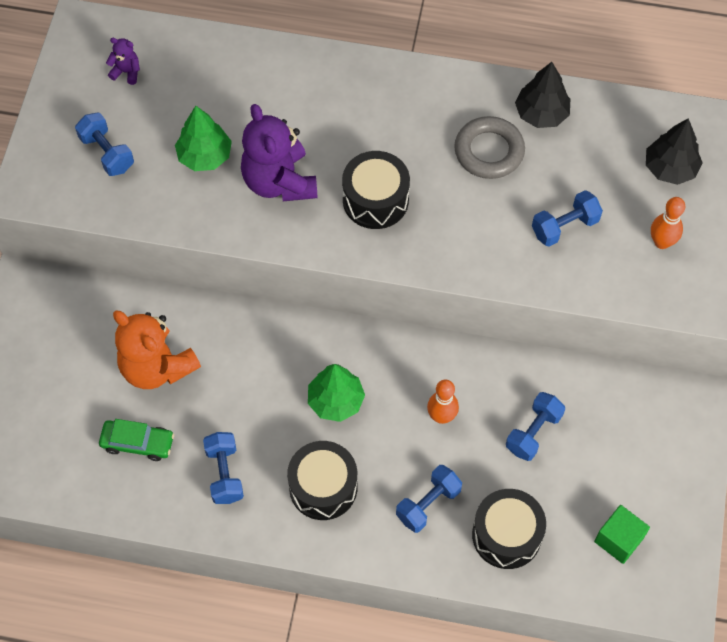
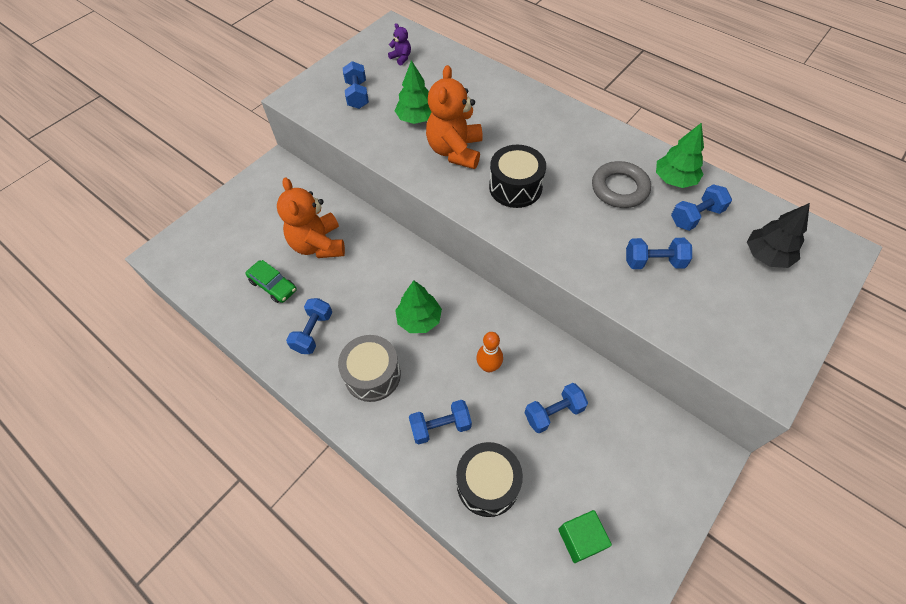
camera: 30 degrees right, 5 degrees down
(279, 182) = (455, 151): purple teddy bear -> orange teddy bear
(323, 487) = (372, 375): black drum -> grey drum
(541, 114) = (674, 179): black tree -> green tree
(583, 152) = (696, 216): none -> blue dumbbell
(661, 242) = (734, 307): orange bowling pin -> none

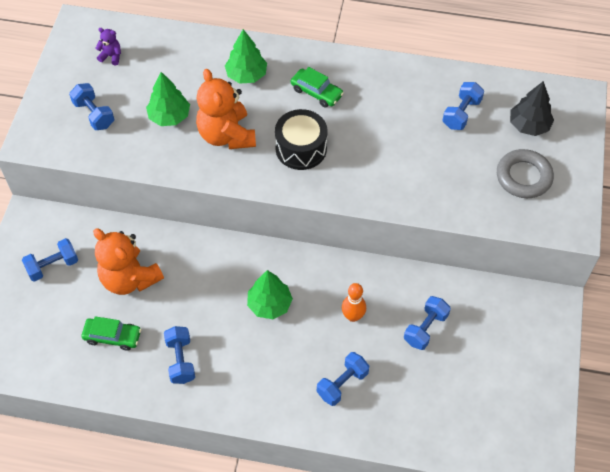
camera: 30 degrees left, 0 degrees up
(372, 375) = (259, 371): grey drum -> none
(488, 484) = (405, 408): black drum -> none
(559, 145) = (316, 92): none -> green car
(580, 539) = (495, 412): green cube -> none
(619, 188) = (389, 113): grey ring -> grey ring (523, 177)
(654, 262) = (448, 168): blue dumbbell -> blue dumbbell (53, 266)
(674, 179) = (429, 86): green tree -> green tree (246, 75)

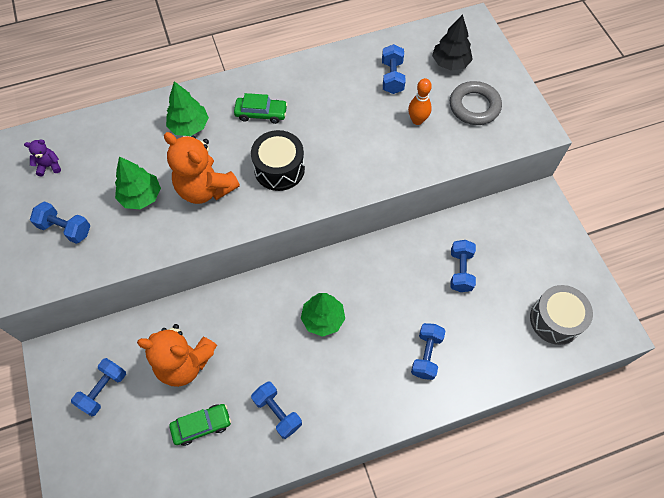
camera: 30 degrees left, 5 degrees up
(353, 316) = (397, 292): orange bowling pin -> orange bowling pin (417, 120)
(488, 419) = (555, 320): none -> grey drum

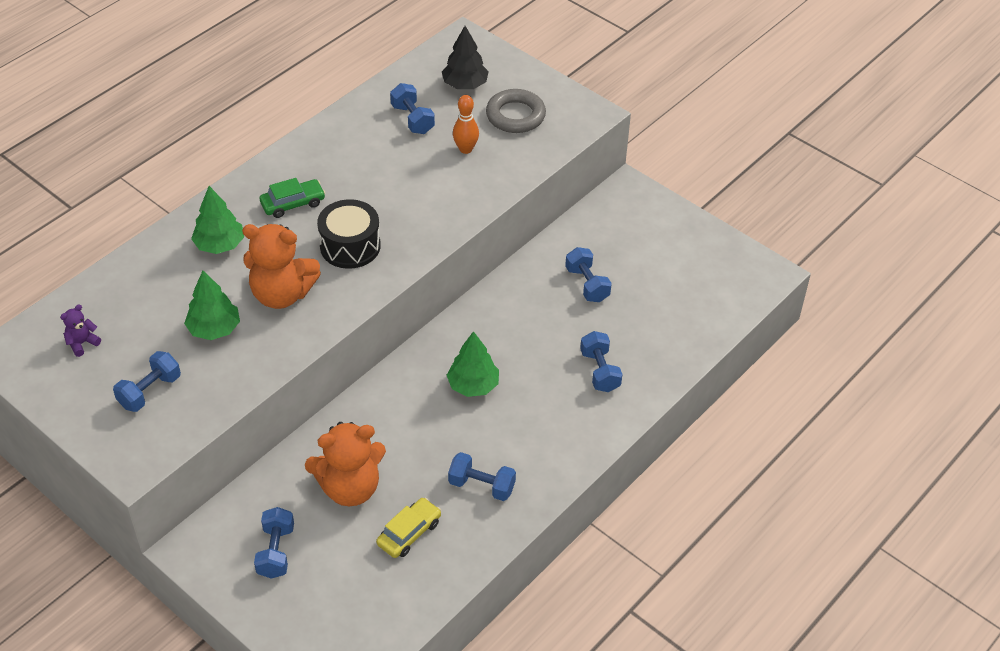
camera: 30 degrees left, 15 degrees down
(65, 228) = (149, 391): blue dumbbell -> blue dumbbell turned 45 degrees counterclockwise
(202, 425) = (409, 533): green car -> yellow car
(555, 320) = (706, 288): grey drum -> none

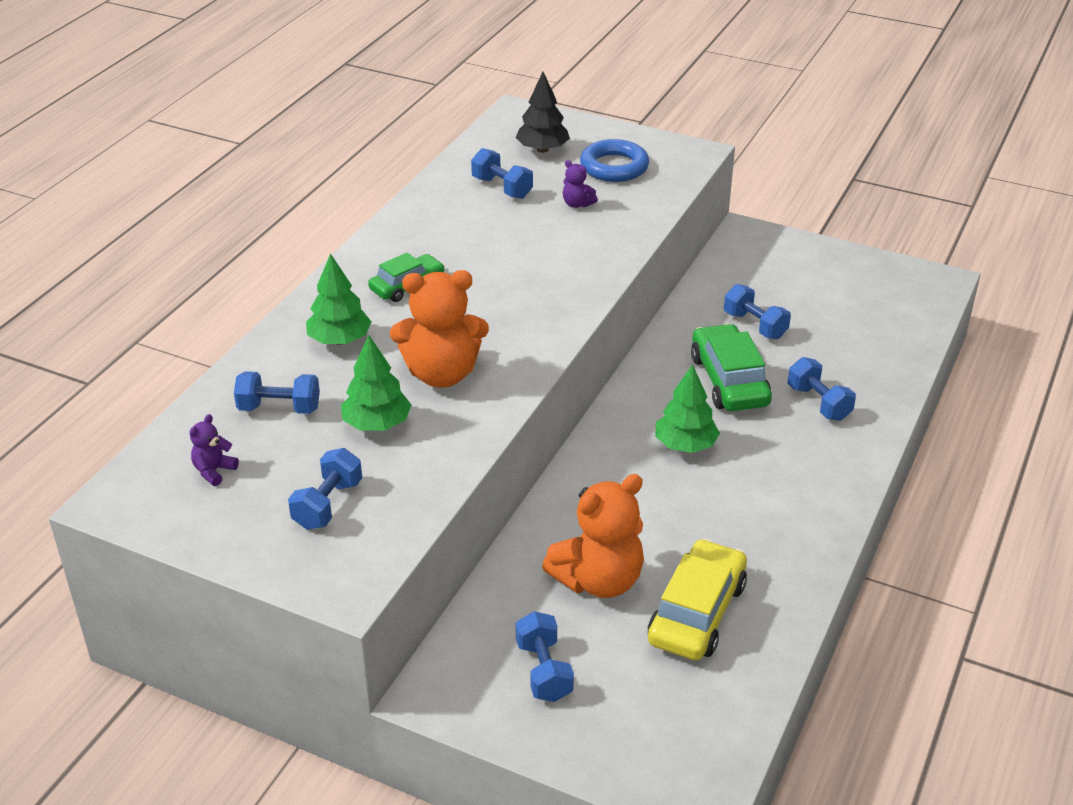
camera: 15 degrees left, 10 degrees down
(350, 246) = (497, 313): black drum -> none
(409, 533) = (697, 613): yellow car -> yellow car, size x1.61
(465, 149) = (577, 204): orange bowling pin -> purple teddy bear
(481, 486) = (754, 544): blue dumbbell -> blue dumbbell (279, 408)
(515, 116) = (614, 167): grey ring -> blue ring
(538, 333) = (729, 380): none -> green car

